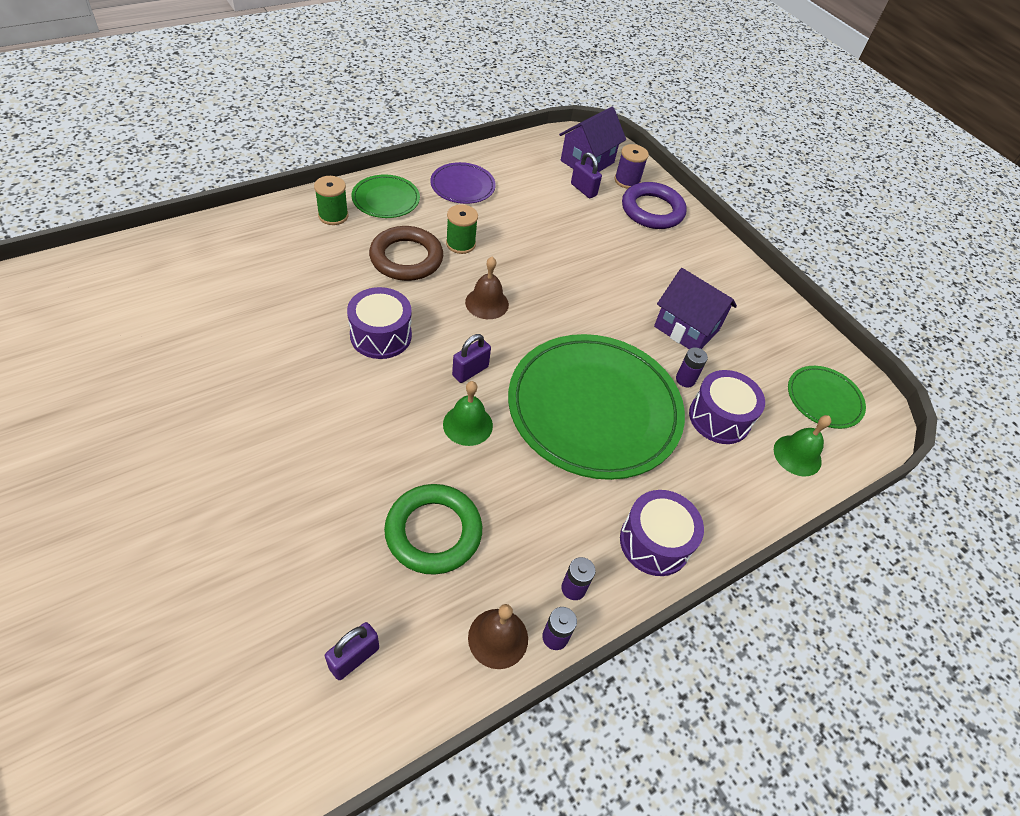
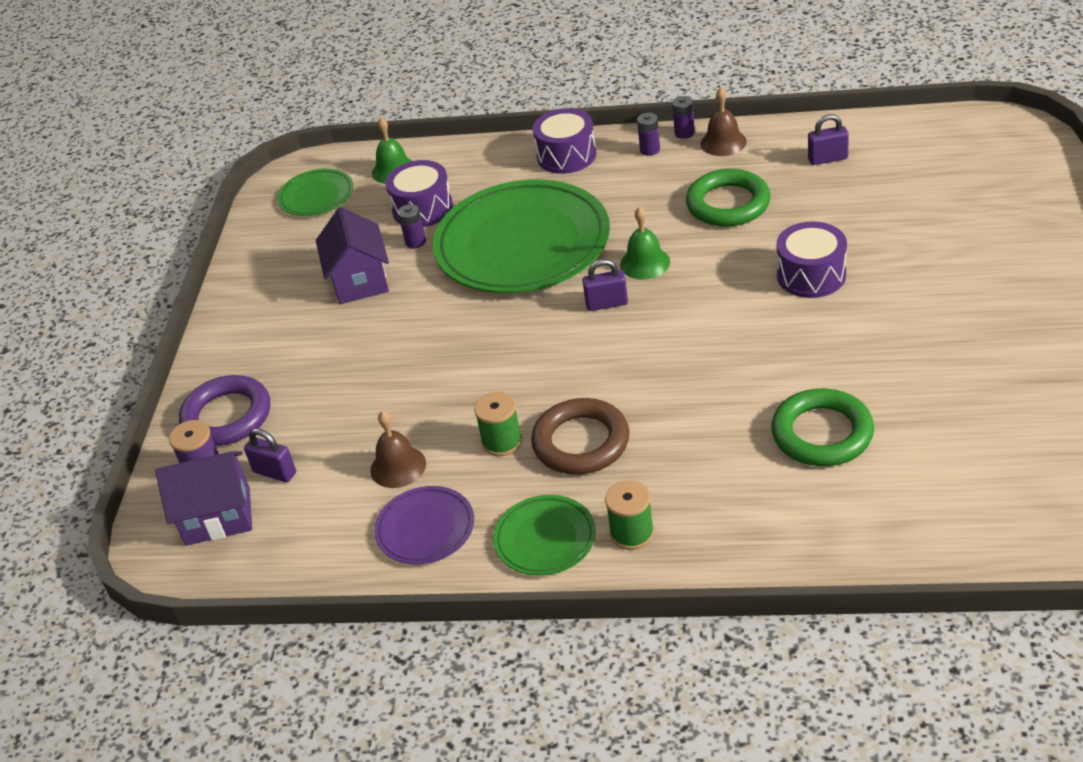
camera: 130 degrees left, 10 degrees down
(230, 313) = (822, 433): none -> green ring
(381, 335) = (671, 362): purple drum -> purple drum (811, 275)
(487, 303) = (533, 363): brown bell -> brown bell (398, 467)
(583, 190) = (275, 472): purple padlock -> purple padlock turned 60 degrees counterclockwise

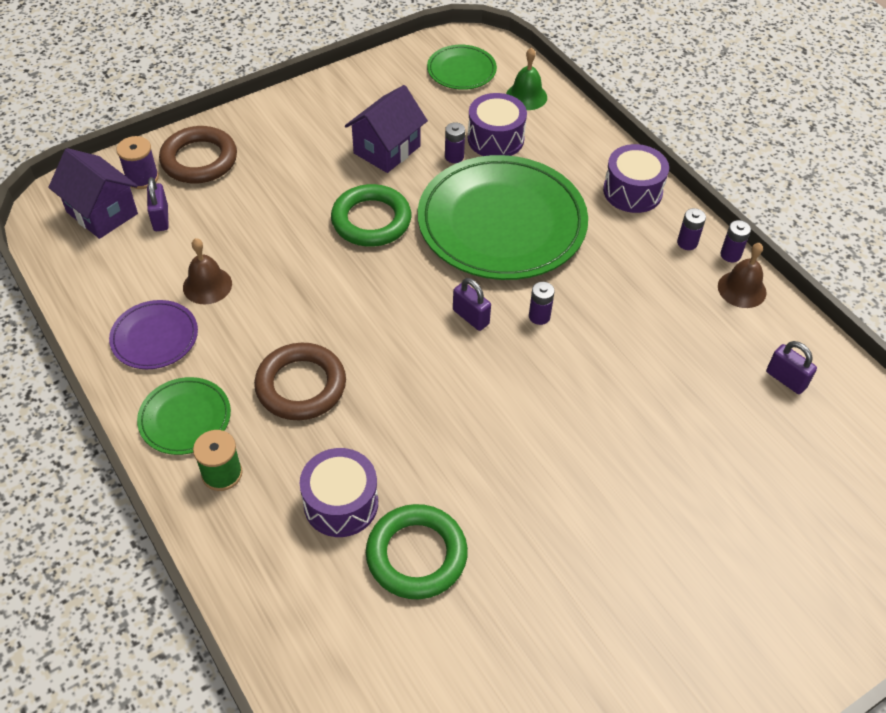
camera: 45 degrees right, 10 degrees up
(227, 416) = (199, 160): purple ring -> brown ring
(502, 442) = (271, 334): green spool -> none
(645, 263) = (539, 316): green bell -> purple battery
(728, 204) = (661, 335): green ring -> green ring (371, 220)
(811, 275) = (613, 446): purple drum -> purple drum (341, 503)

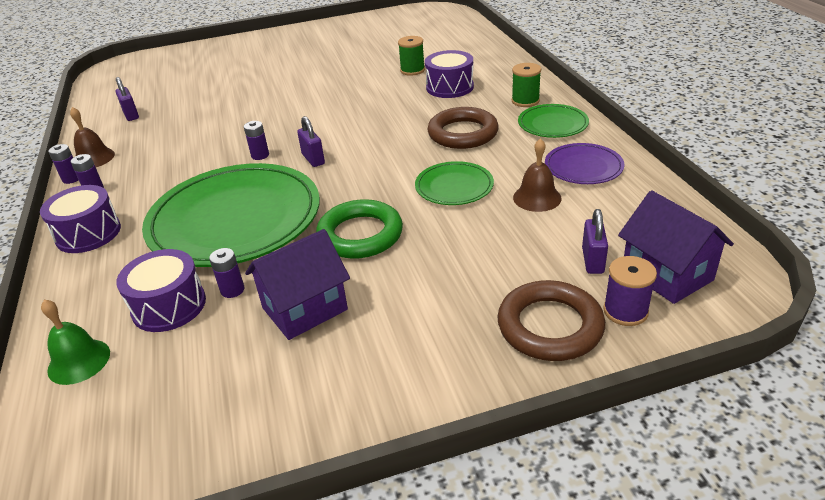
camera: 160 degrees left, 15 degrees down
(416, 555) = (412, 70): green ring -> green spool
(461, 70) = (125, 423): green plate -> green plate (454, 187)

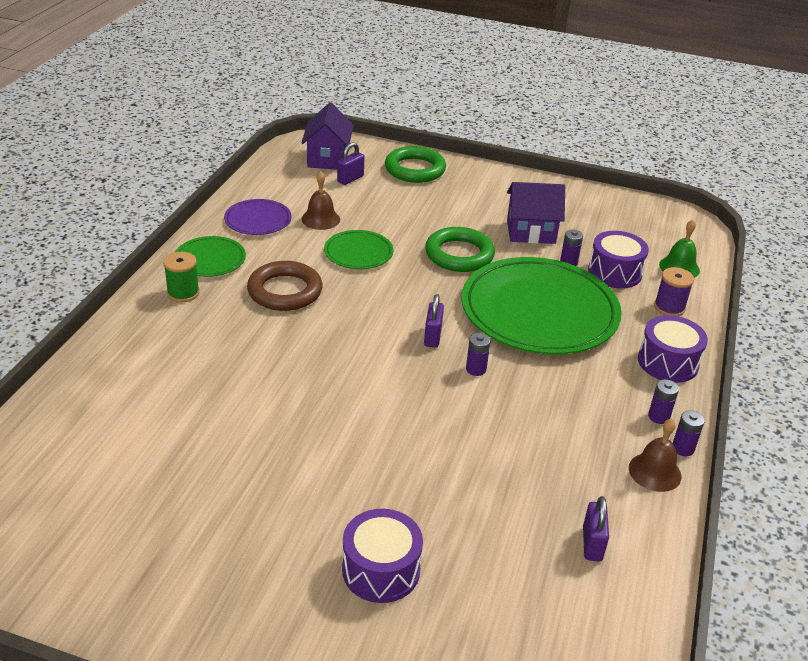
camera: 150 degrees left, 0 degrees up
(412, 70) = (199, 405): green spool -> none
(450, 87) = (208, 352): purple drum -> purple drum (381, 570)
(550, 326) = (415, 169): brown ring -> green ring
(625, 311) = (372, 158): purple spool -> purple spool (669, 307)

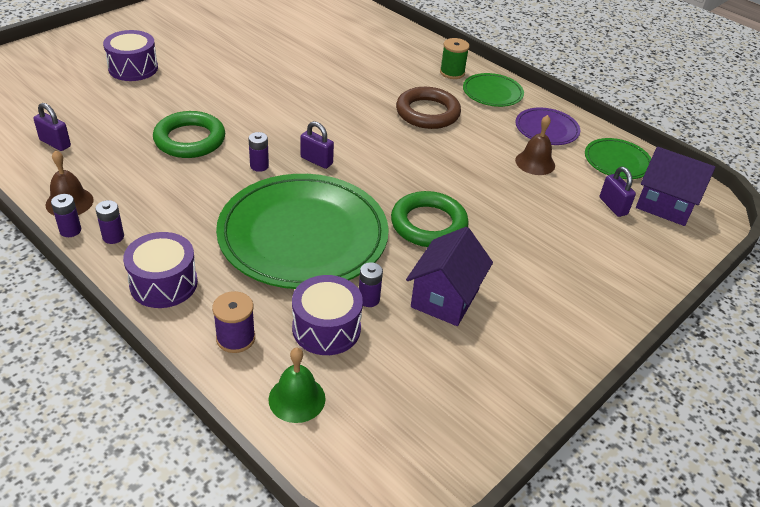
camera: 115 degrees right, 5 degrees up
(358, 253) = (465, 165): green plate -> green plate (617, 161)
(415, 169) = (625, 262): green ring -> green ring (190, 140)

